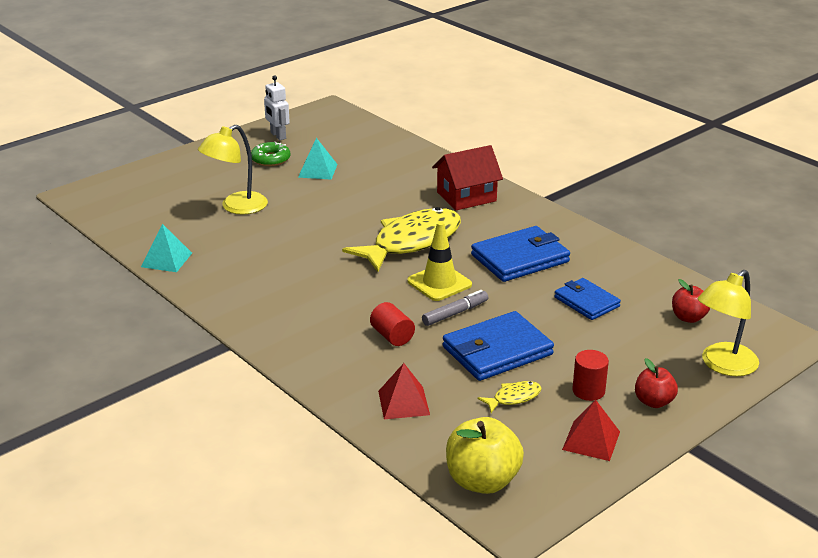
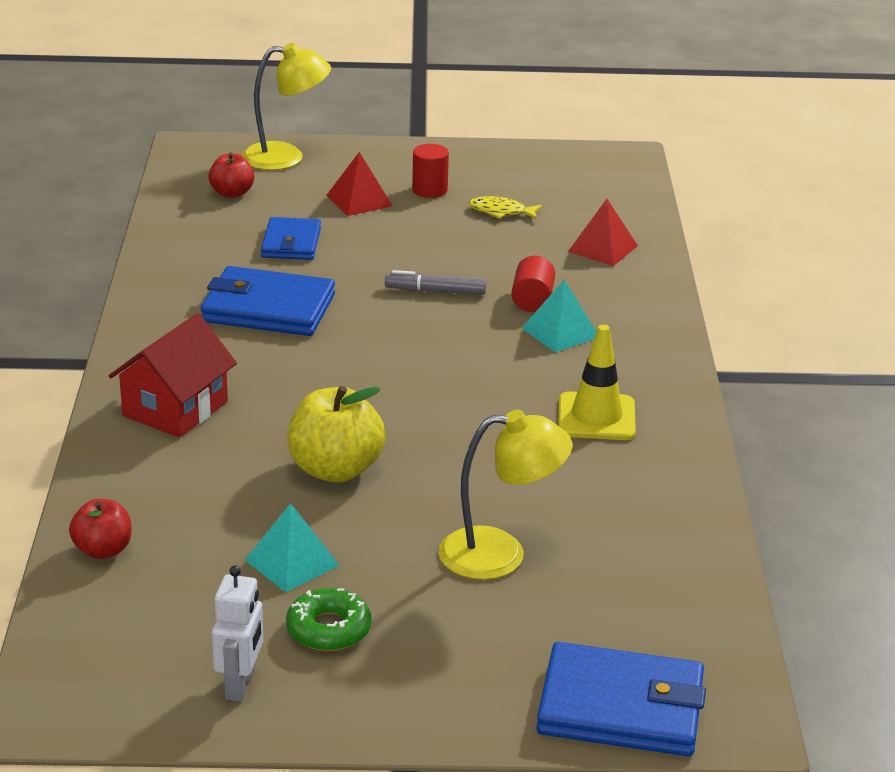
camera: 140 degrees left, 0 degrees up
(166, 259) = (690, 511): turquoise pyramid -> turquoise pyramid (560, 332)
(411, 242) = (349, 383): yellow fish -> none
(439, 283) = (400, 325): yellow traffic cone -> yellow traffic cone (596, 417)
(466, 197) = (175, 409): red house -> red house turned 75 degrees counterclockwise
(482, 481) = (615, 182): yellow apple -> yellow apple (335, 469)
(497, 351) = (453, 246): blue wallet -> blue wallet (620, 707)
(591, 440) = (489, 166): red pyramid -> red pyramid (359, 200)
(653, 402) = (393, 163): red apple -> red apple (103, 550)

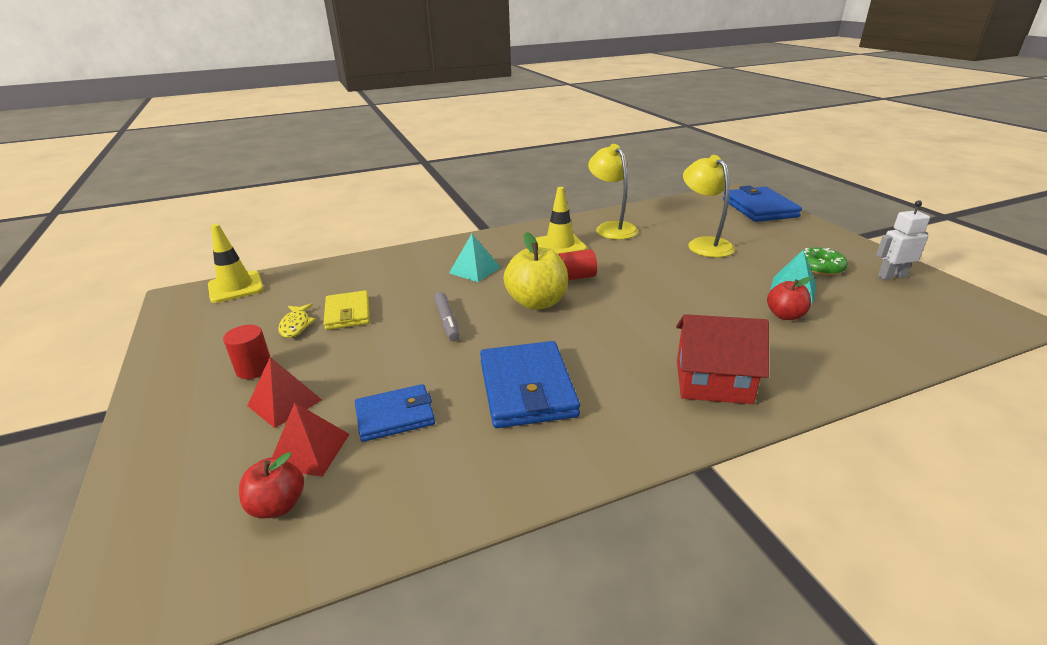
camera: 110 degrees left, 0 degrees up
(103, 550) = (886, 351): red apple -> red apple (785, 315)
(286, 157) = (161, 494): yellow lamp -> yellow lamp (611, 228)
(335, 469) = (698, 300): yellow apple -> yellow apple (537, 302)
(505, 240) = (348, 313): none -> yellow wallet
(532, 300) = (438, 286): red cylinder -> red cylinder (576, 277)
(602, 248) = (349, 278): red pyramid -> red pyramid (309, 451)
(628, 184) = (236, 287): none -> yellow traffic cone

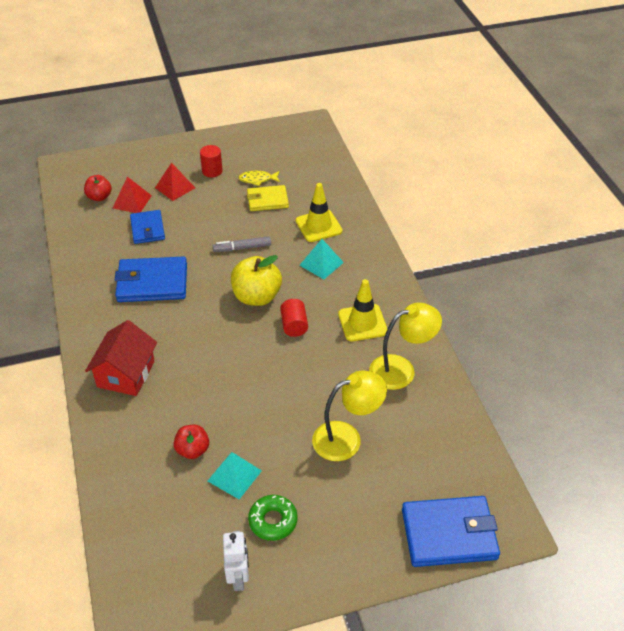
camera: 95 degrees right, 15 degrees up
(236, 287) = (319, 144): yellow traffic cone -> yellow traffic cone (318, 226)

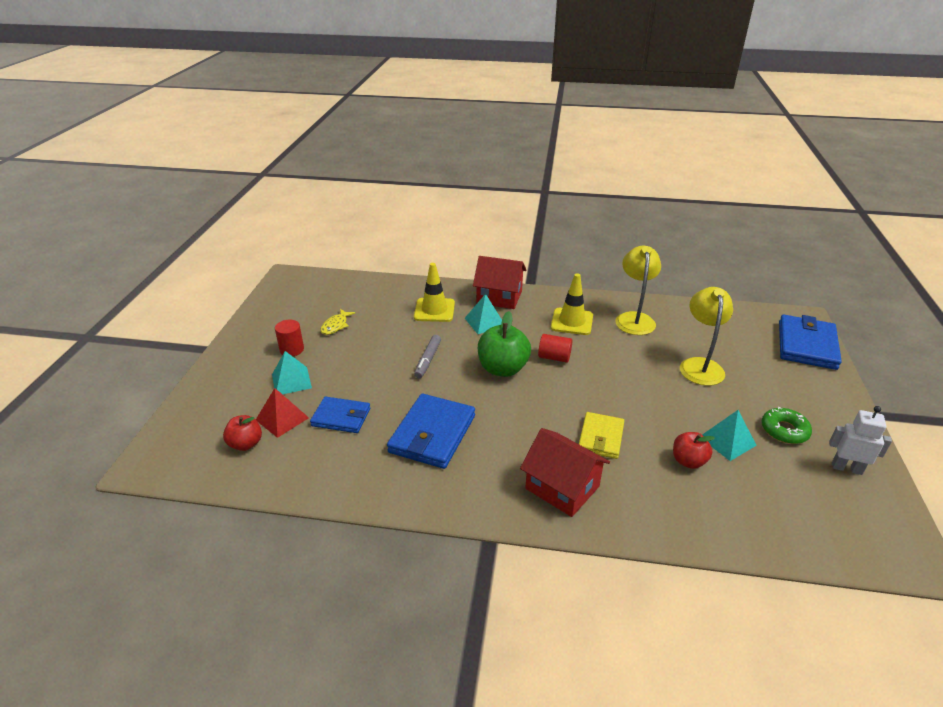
camera: 65 degrees left, 10 degrees down
(175, 187) = (291, 381): red pyramid -> turquoise pyramid
(256, 297) = (503, 369): yellow apple -> green apple
(267, 200) = (372, 328): yellow wallet -> yellow wallet (601, 437)
(371, 260) = (499, 297): none -> red house

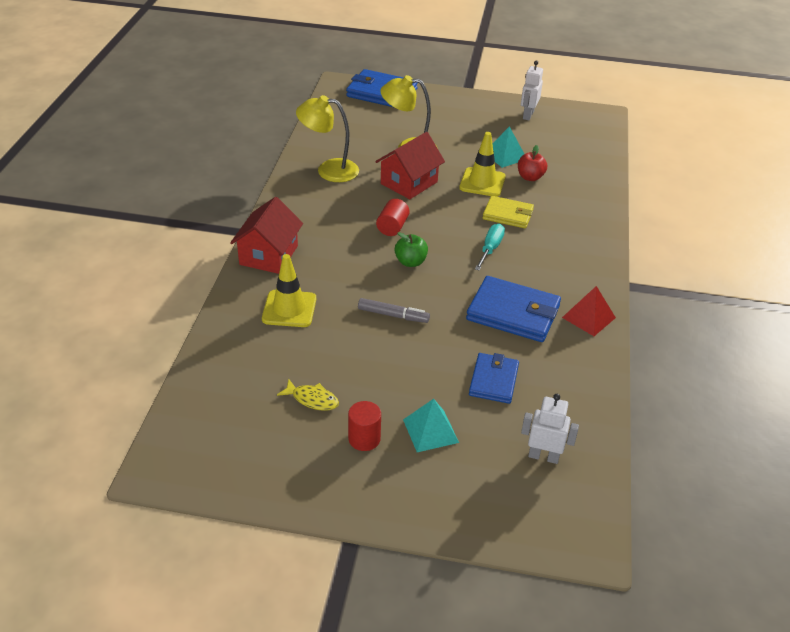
camera: 90 degrees left, 5 degrees up
(246, 444) = (543, 456): red apple -> white robot
(282, 419) = (499, 430): red pyramid -> red pyramid (588, 317)
(485, 322) = (321, 269): turquoise pyramid -> none
(503, 369) = (410, 262): green apple -> green apple, size x0.59
(534, 422) = (490, 249): none -> turquoise screwdriver
(562, 487) = (568, 241): red house -> red house (409, 183)
(572, 322) = (329, 209): yellow traffic cone -> yellow traffic cone (482, 182)
(784, 430) = (491, 129): green donut -> none

